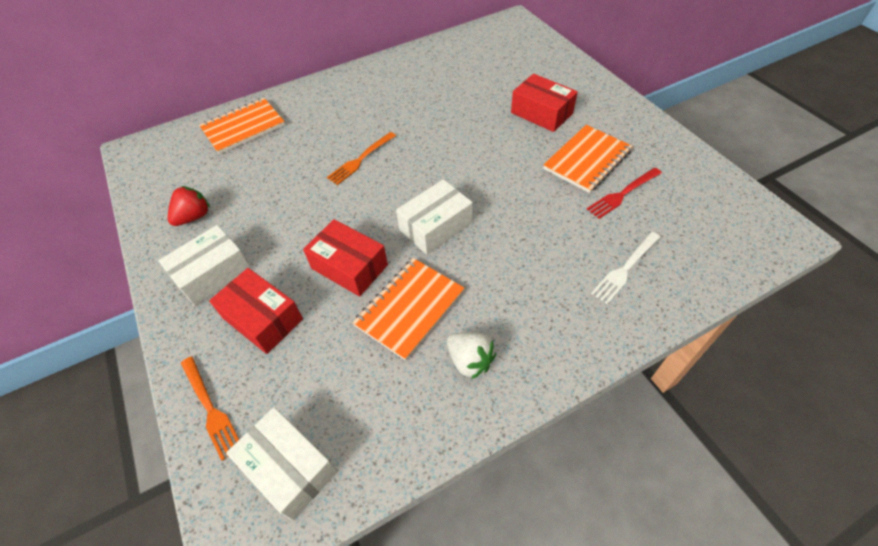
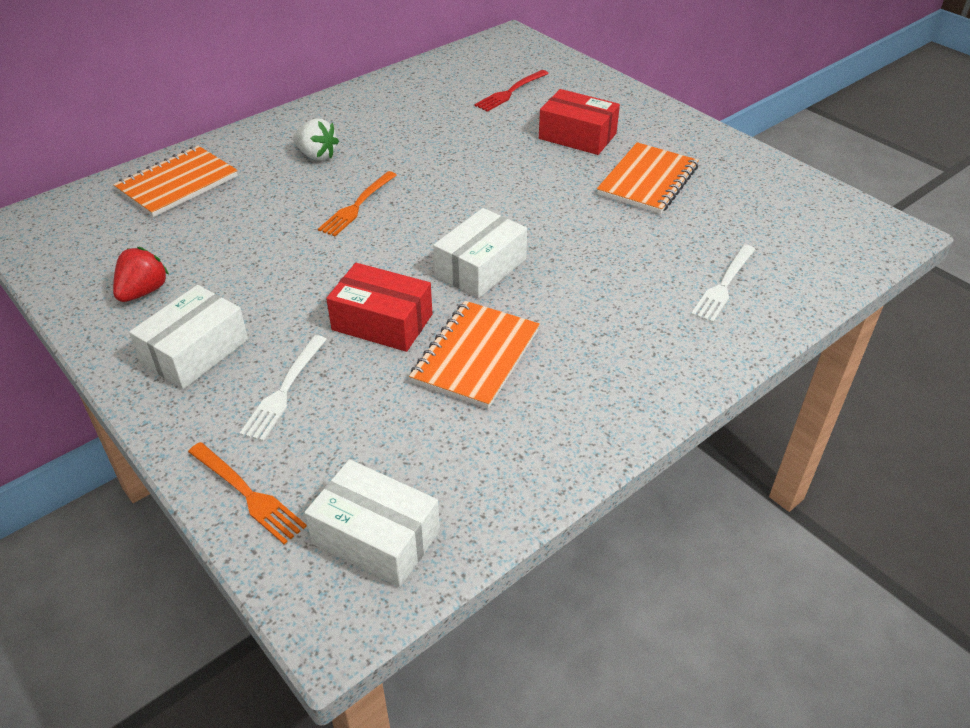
camera: 15 degrees left, 10 degrees down
(262, 319) = (284, 391): red box -> white fork
(470, 361) = (567, 398): white strawberry -> white strawberry (317, 155)
(622, 194) = (699, 212): red fork -> red fork (510, 92)

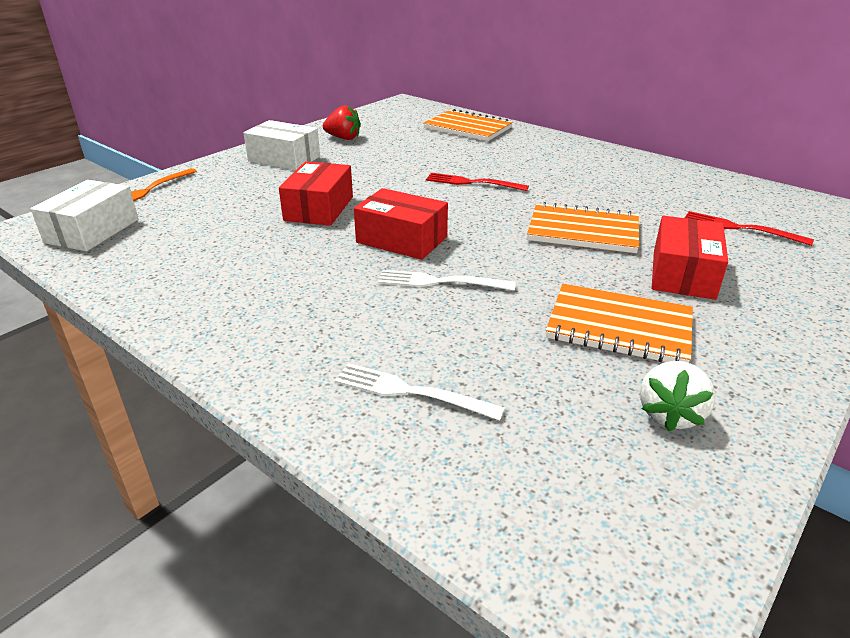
camera: 80 degrees right, 10 degrees down
(284, 391) = (242, 187): white fork -> white fork (439, 282)
(317, 155) = (536, 161): white strawberry -> white strawberry (670, 414)
(357, 206) = (472, 183): orange fork -> red fork
(475, 356) = (277, 248): orange notebook -> orange notebook (583, 231)
(480, 267) = (402, 239): white box -> red box

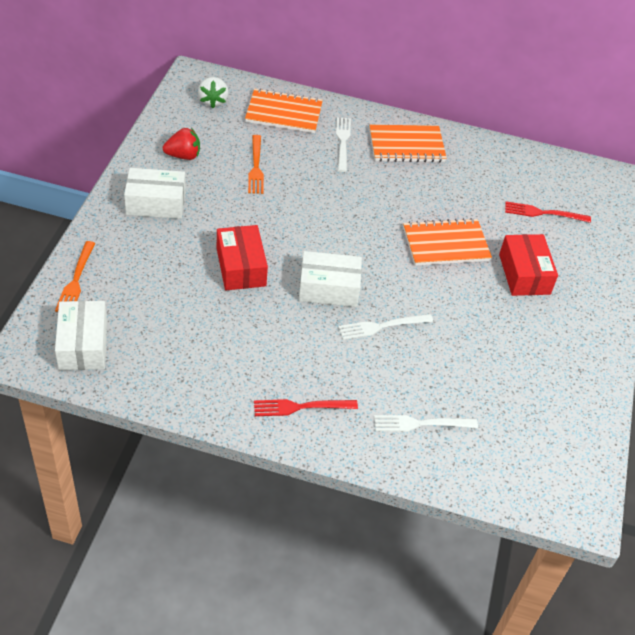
camera: 30 degrees left, 15 degrees up
(402, 239) = (328, 288): red box -> white box
(407, 152) = (256, 167): none -> orange fork
(472, 183) = (336, 201): red fork -> red fork (300, 407)
(514, 149) = (342, 142): none -> white fork
(619, 327) = (506, 336): orange notebook -> orange notebook (406, 146)
(670, 414) = (555, 395): white strawberry -> white strawberry (213, 101)

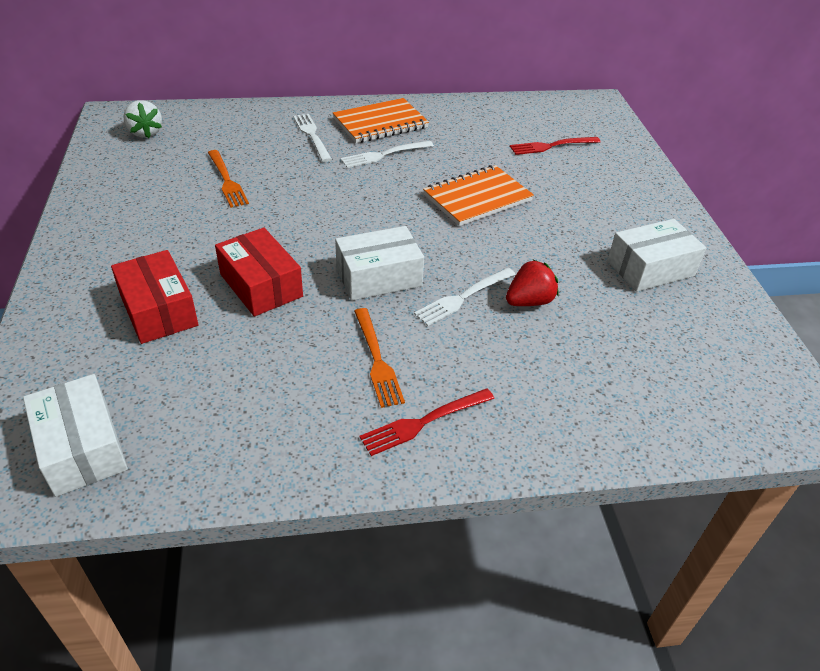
camera: 20 degrees left, 5 degrees down
(76, 280) = (40, 367): orange fork -> orange fork (377, 360)
(156, 203) = (119, 247): white box -> white box (650, 268)
(183, 156) = (133, 191): red strawberry -> red strawberry (529, 301)
(284, 113) = (233, 125): orange notebook -> none
(420, 424) = (576, 389): white fork -> white fork (384, 155)
(524, 274) = (573, 203): red box -> red box (158, 310)

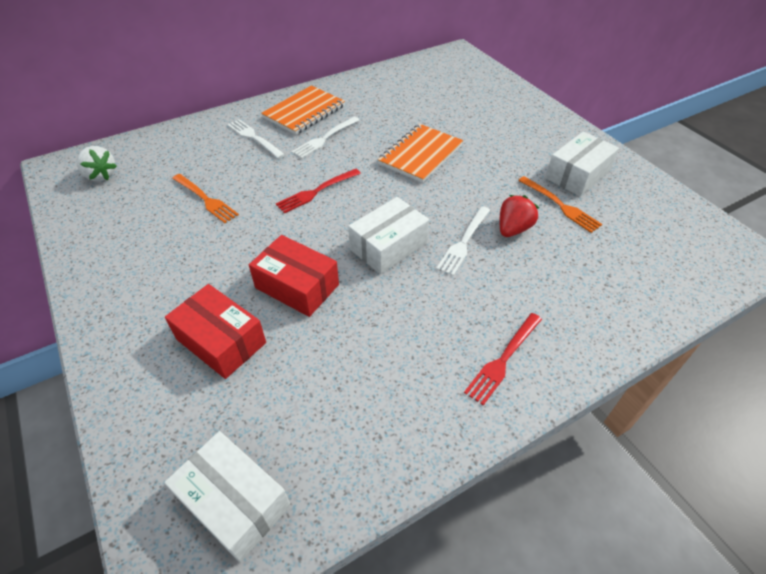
camera: 20 degrees left, 5 degrees up
(377, 360) = (434, 319): orange fork -> orange fork (561, 205)
(551, 146) = (446, 96): red fork -> red fork (316, 192)

